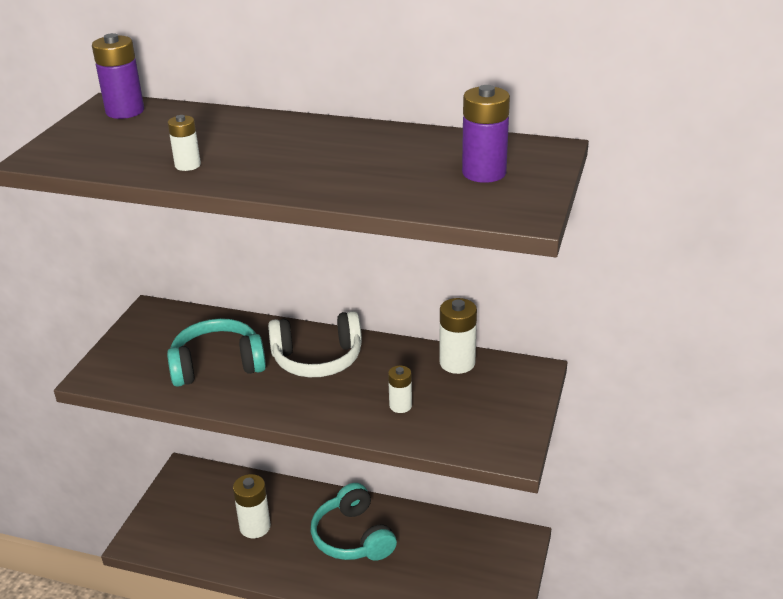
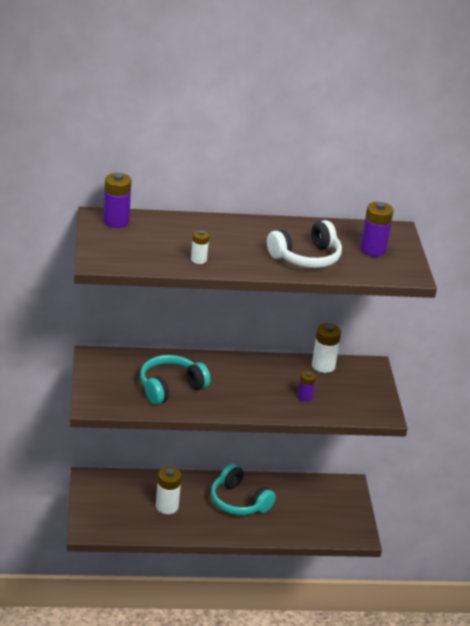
camera: 25 degrees left, 0 degrees up
(317, 359) = (233, 375): white headphones -> white headphones (306, 257)
(400, 406) = (305, 397): white battery -> purple battery

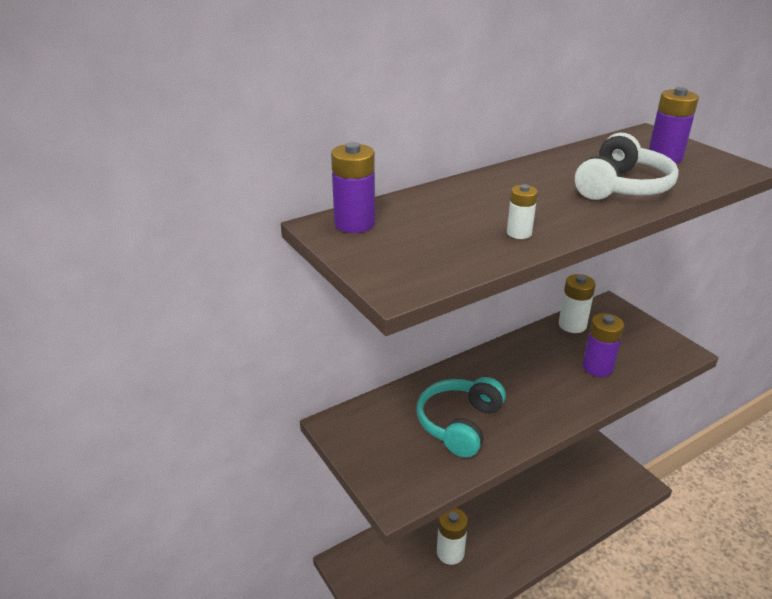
camera: 25 degrees left, 0 degrees up
(239, 501) = (510, 506): turquoise headphones -> none
(305, 397) = (597, 367): purple battery -> purple battery, size x1.66

